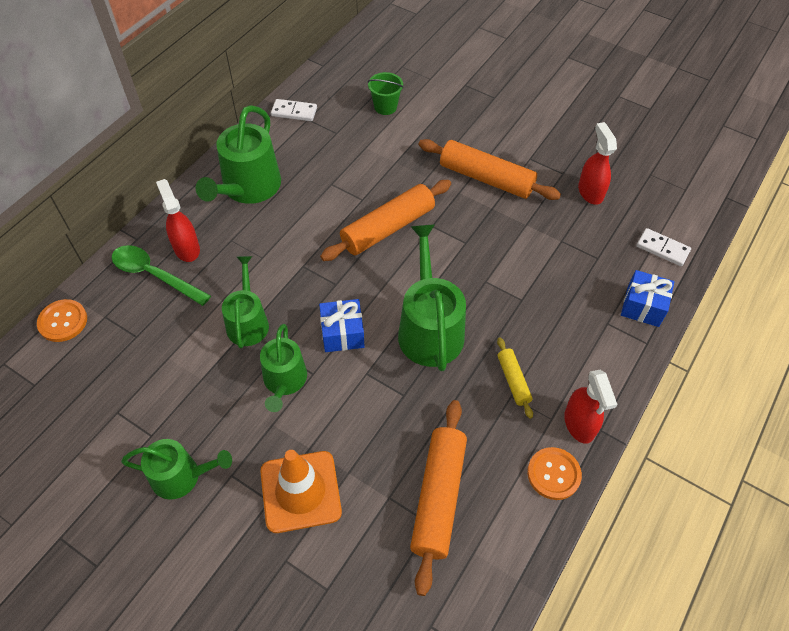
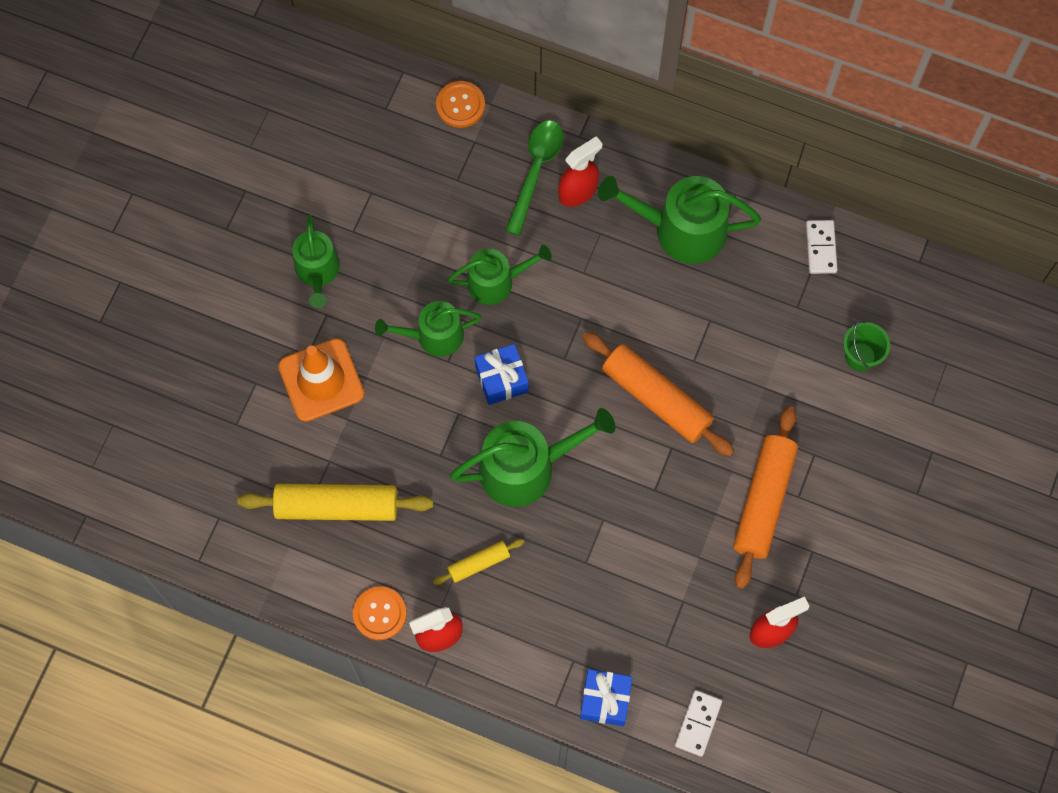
camera: 80 degrees right, 15 degrees up
(438, 497) = (337, 506): orange rolling pin -> yellow rolling pin

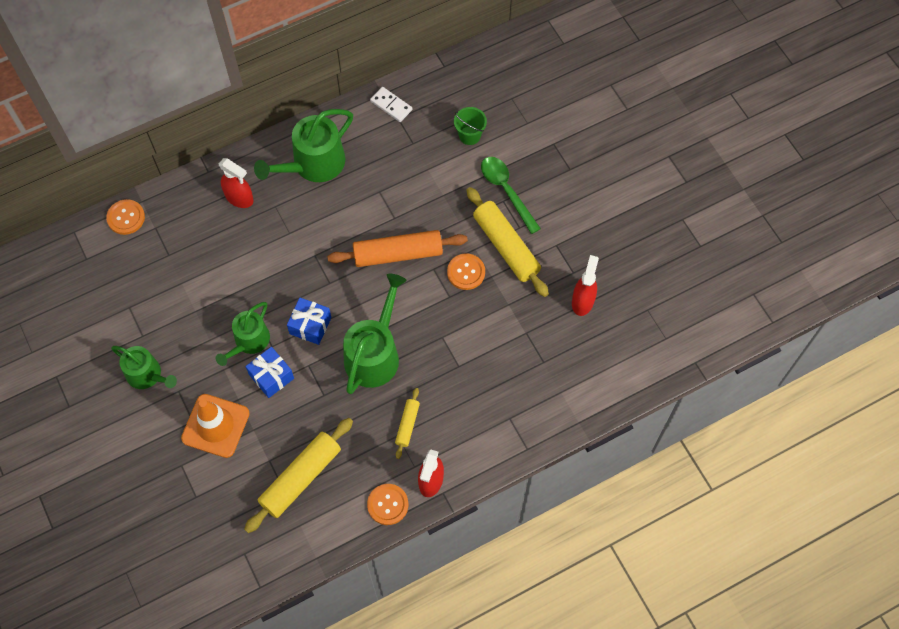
camera: 50 degrees left, 5 degrees down
(496, 281) = (250, 282): green watering can -> none
(536, 171) = (205, 210): green spoon -> green spoon (506, 191)
(578, 191) = (239, 198): red spray bottle -> red spray bottle turned 120 degrees clockwise
(605, 700) = (547, 419): blue gift -> blue gift (271, 376)
(697, 484) = (466, 272): none -> orange button
(698, 723) = (602, 380): white domino -> none
(764, 501) = (506, 246): orange rolling pin -> yellow rolling pin

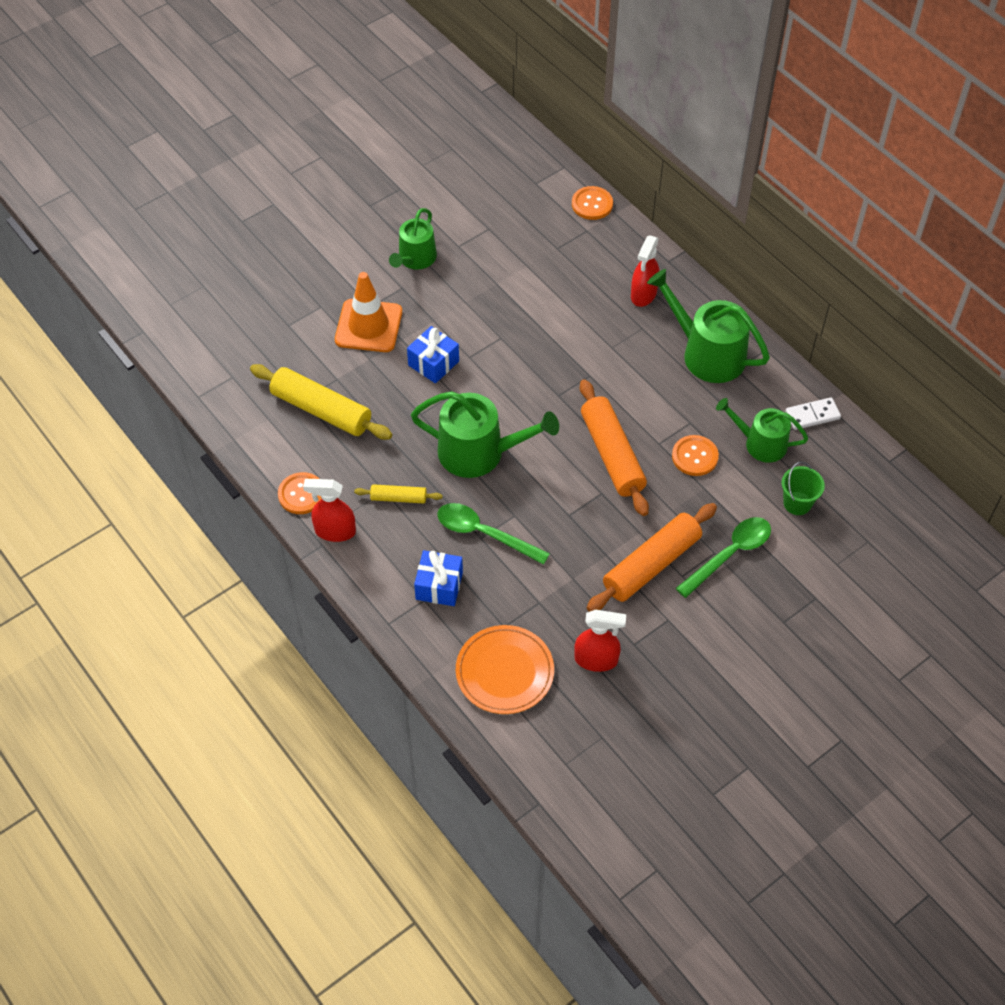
camera: 80 degrees right, 10 degrees down
(249, 341) = (470, 336): green watering can -> green watering can (760, 443)
(310, 325) = (501, 387): blue gift -> blue gift (439, 586)
(391, 105) = (812, 415): white domino -> white domino turned 45 degrees clockwise
(455, 363) = (484, 533): none -> green spoon
(466, 272) = (605, 527): orange button -> orange button (694, 456)
(506, 246) = (651, 565): yellow rolling pin -> orange rolling pin
(583, 368) = (504, 672): none -> orange plate

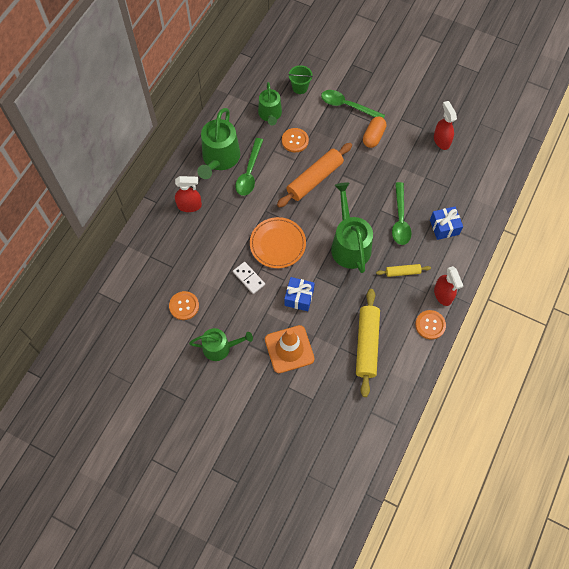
camera: 115 degrees left, 10 degrees up
(398, 498) = (402, 272): yellow rolling pin -> yellow rolling pin turned 75 degrees counterclockwise
(504, 672) = (473, 176): orange plate -> orange plate (277, 244)
(592, 204) = (125, 262): orange button -> orange button (184, 306)
(651, 565) = (373, 136): orange rolling pin -> orange capsule
(664, 379) = (249, 172): none -> green spoon
(812, 415) = (238, 97): white domino -> white domino (248, 278)

